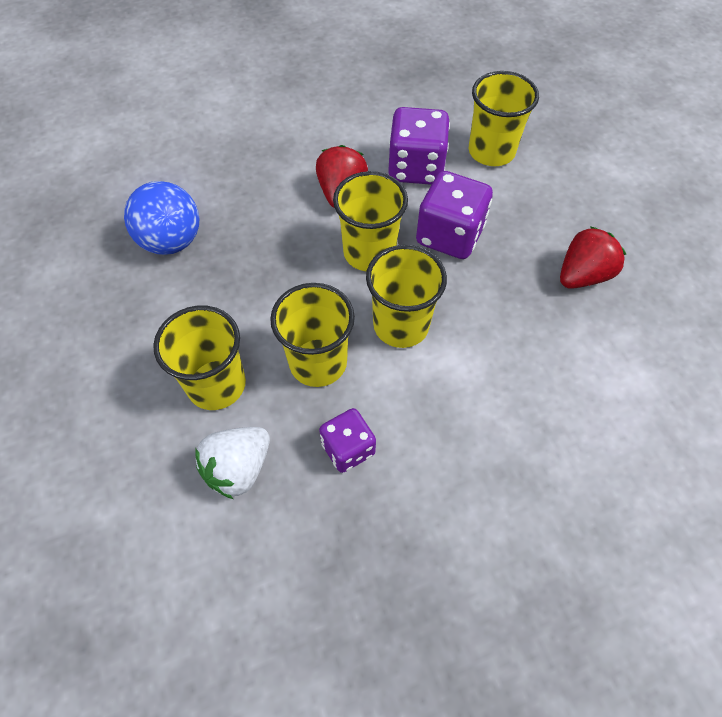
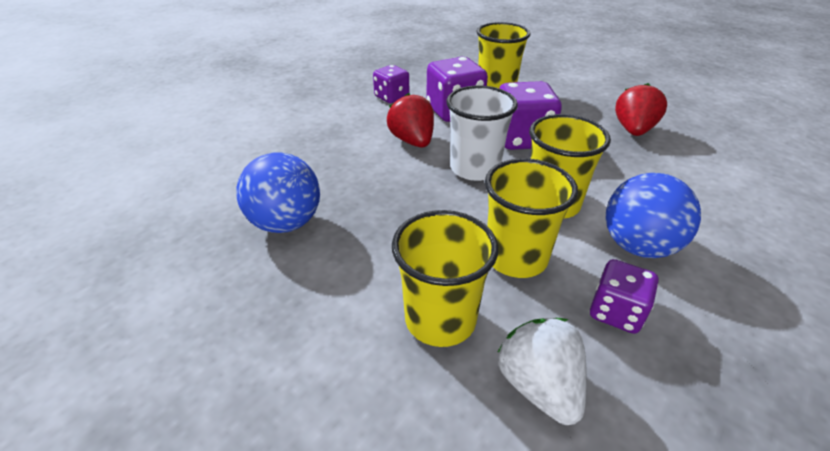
camera: 30 degrees left, 20 degrees down
(238, 468) = (539, 386): white strawberry -> white strawberry turned 150 degrees clockwise
(369, 252) = (475, 168): yellow cup -> white cup
(370, 121) = (391, 97): none -> purple dice
(431, 404) = (638, 246): none -> blue ball

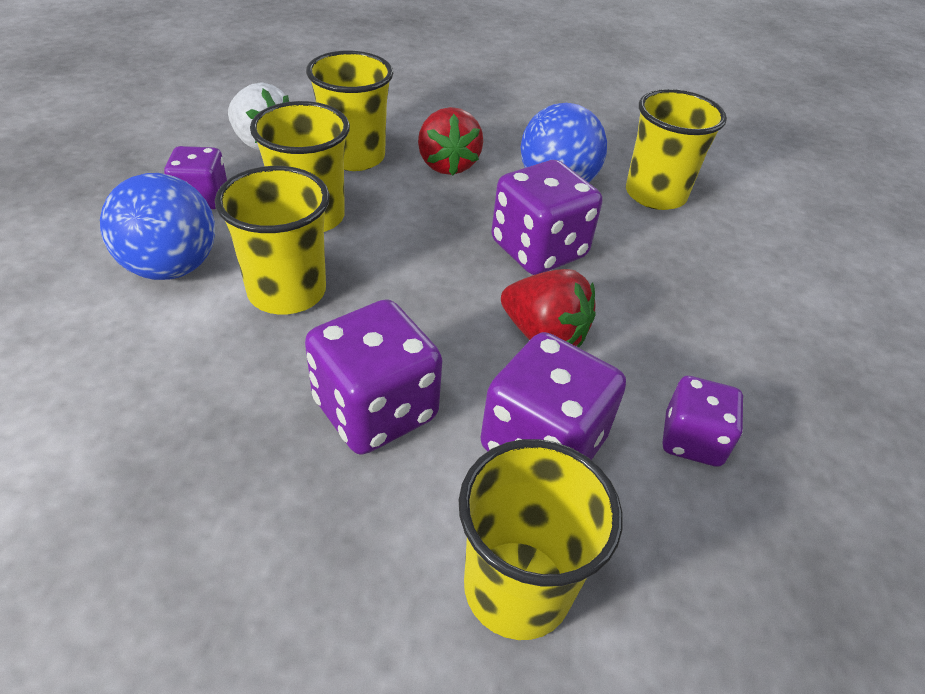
camera: 145 degrees right, 5 degrees up
(227, 191) = (655, 194): none -> yellow cup
(363, 180) = (538, 250): none -> purple dice
(475, 168) = (417, 315): white cup -> none
(633, 130) = (145, 538): red strawberry -> red strawberry (447, 165)

